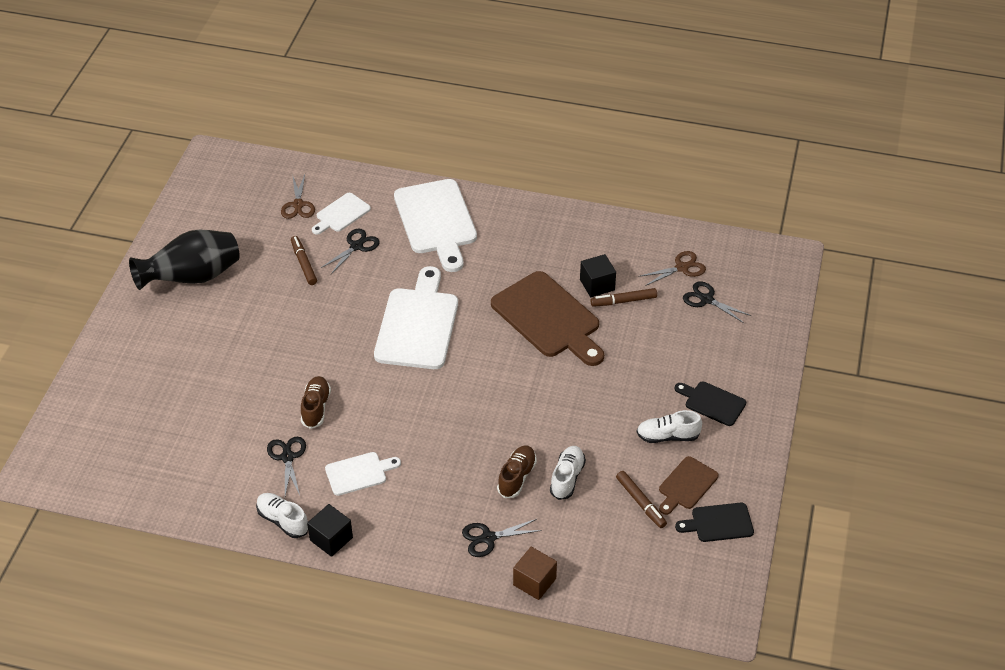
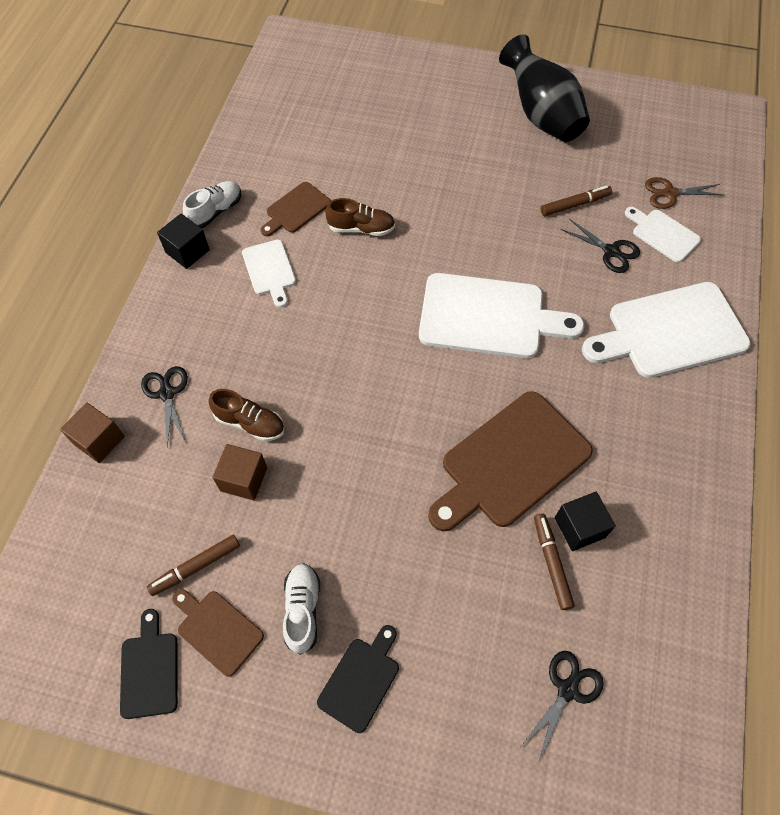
camera: 90 degrees right, 15 degrees up
(287, 457) = (296, 209): black scissors -> brown cutting board
(567, 478) = (243, 479): white shoe -> brown cube
(682, 268) = (631, 655): brown scissors -> none

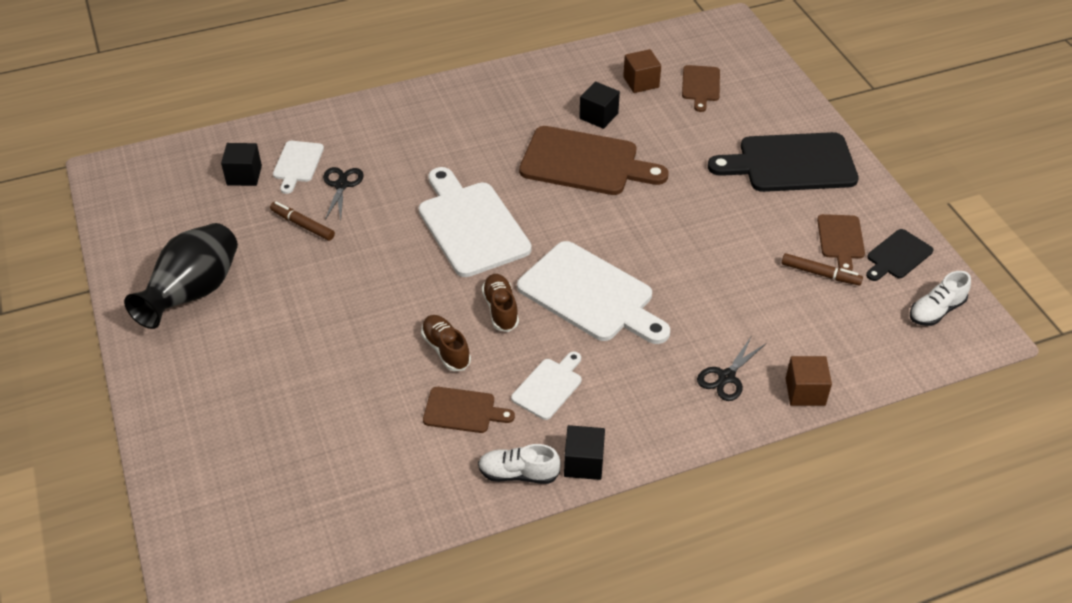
camera: 125 degrees left, 15 degrees down
(243, 479) = (739, 287): brown cube -> brown cube (641, 82)
(250, 423) = (696, 310): brown shoe -> brown shoe (500, 309)
(302, 610) = (784, 208): white shoe -> white shoe (936, 311)
(361, 680) = (790, 163): black cutting board -> black cutting board, size x1.94
(551, 563) = (634, 118): brown marker -> none
(567, 689) = (700, 86): black scissors -> brown cutting board
(670, 193) = (244, 175): brown scissors -> black cube
(670, 331) = (398, 129): white cutting board -> white cutting board (590, 295)

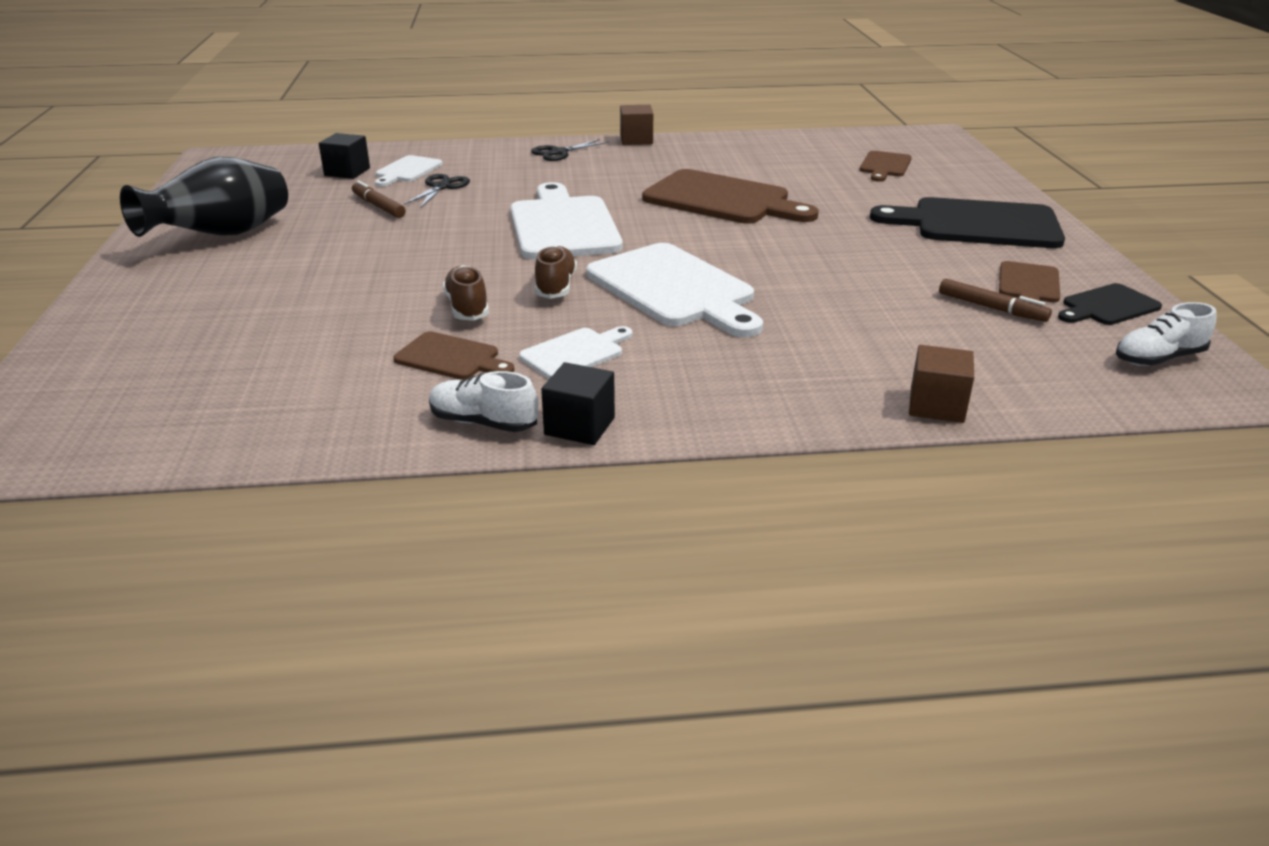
camera: 15 degrees right, 15 degrees down
(598, 116) = (755, 173): black cube -> none
(641, 82) = (815, 158): brown cube -> brown cube (636, 140)
(726, 377) = (824, 377): black scissors -> black scissors (559, 152)

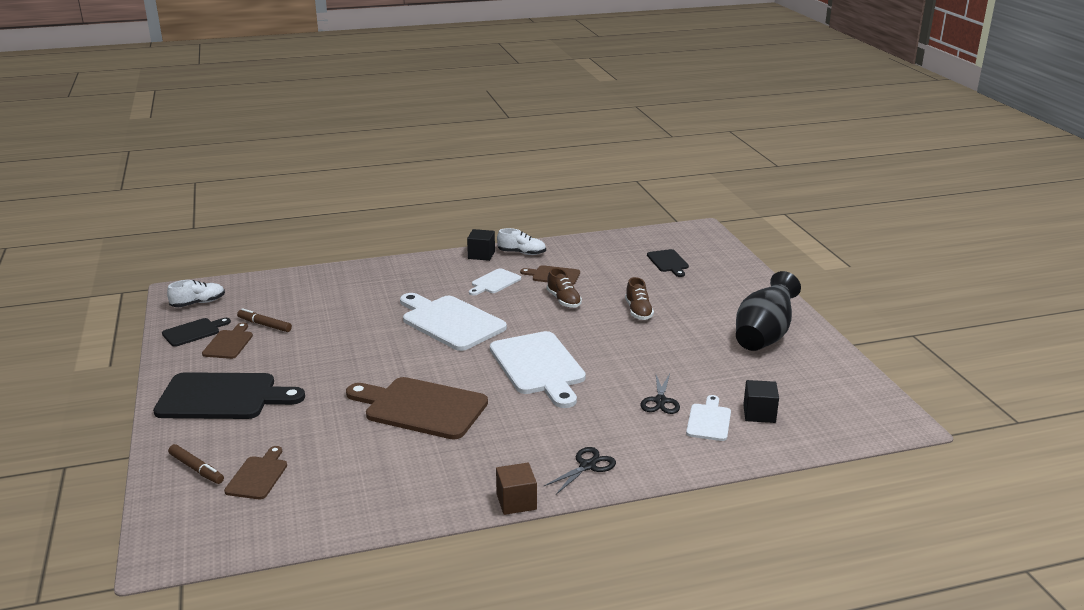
camera: 170 degrees right, 5 degrees down
(193, 368) = (668, 262): none -> black cutting board
(378, 206) = (689, 373): brown marker -> brown marker (196, 469)
(555, 286) = (521, 317): brown shoe -> brown shoe (638, 311)
(936, 406) = (325, 274): brown cube -> none

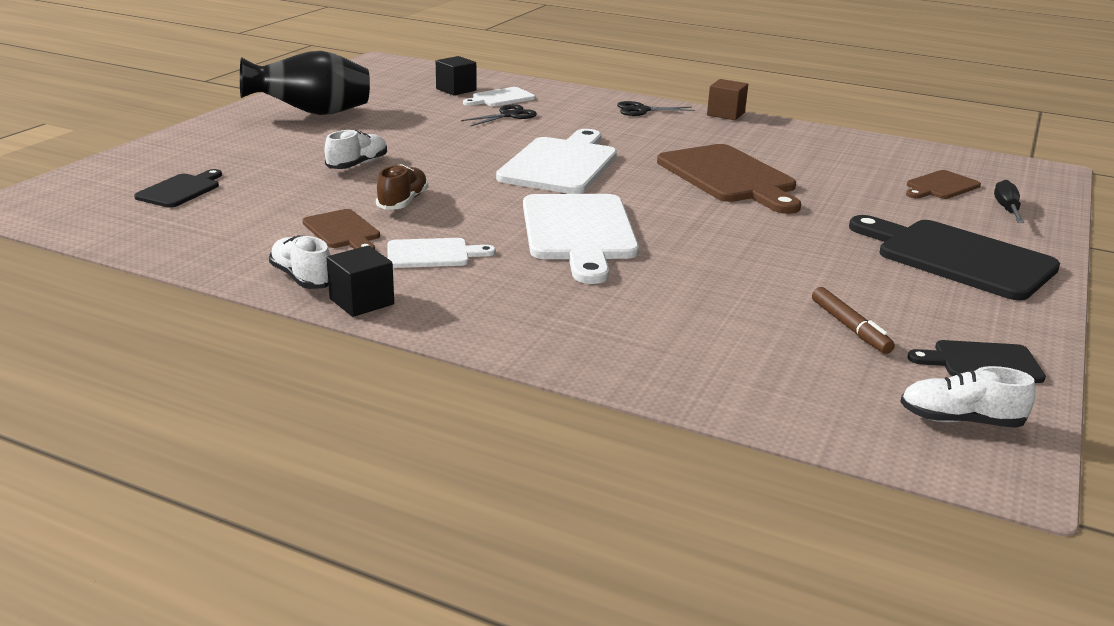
camera: 140 degrees left, 0 degrees up
(196, 469) = (1006, 209): brown marker -> black screwdriver
(229, 343) = (923, 321): brown cutting board -> none
(638, 311) = (357, 165): brown shoe -> white shoe

